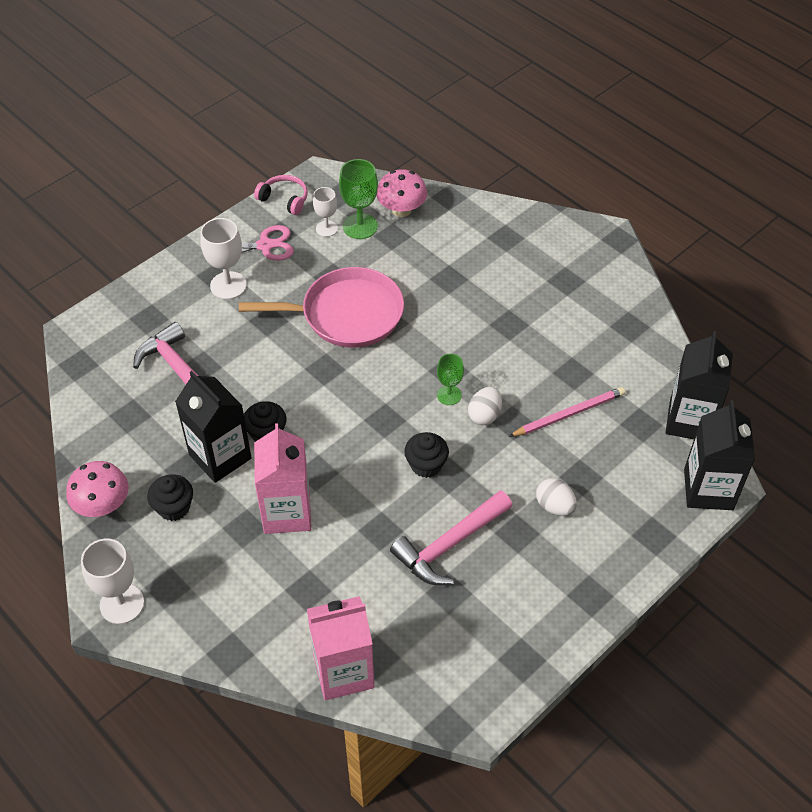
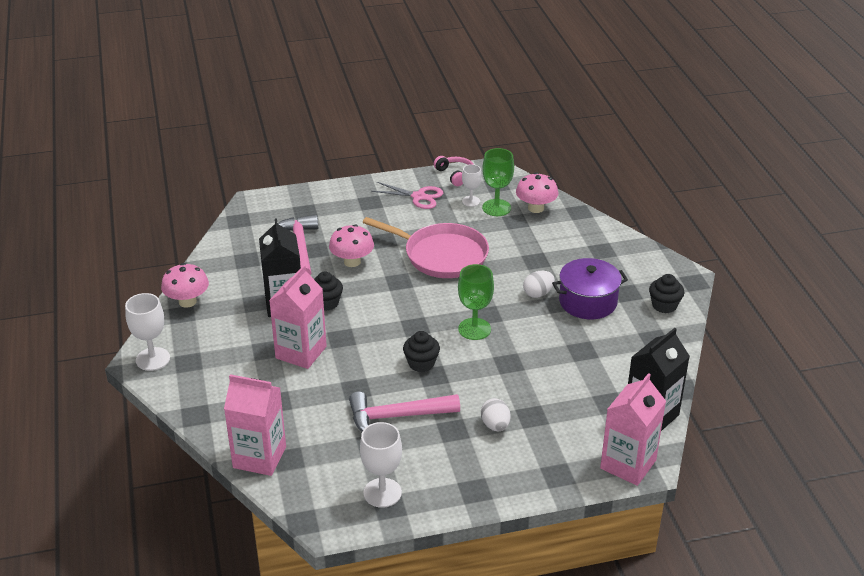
camera: 30 degrees right, 15 degrees down
(174, 507) = (230, 320): black cupcake -> black cupcake (664, 305)
(228, 285) = (373, 211): white goblet -> white goblet (382, 493)
(255, 365) = (352, 261): none -> pink mushroom
(449, 395) = (474, 329): green goblet -> green goblet, size x1.59
(484, 415) = (490, 351): white egg -> white egg (538, 293)
(536, 309) = (588, 302): none -> purple pot
(569, 414) = (556, 374): pink pencil -> none
(708, 489) = (628, 464): black carton -> pink carton

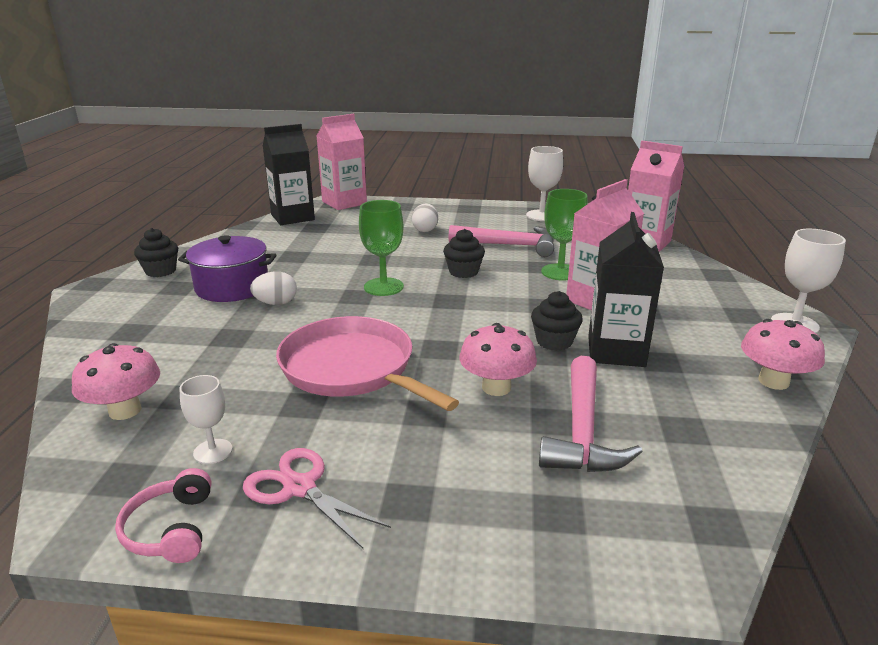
camera: 160 degrees left, 10 degrees down
(496, 208) = (185, 427): green goblet -> green goblet (560, 272)

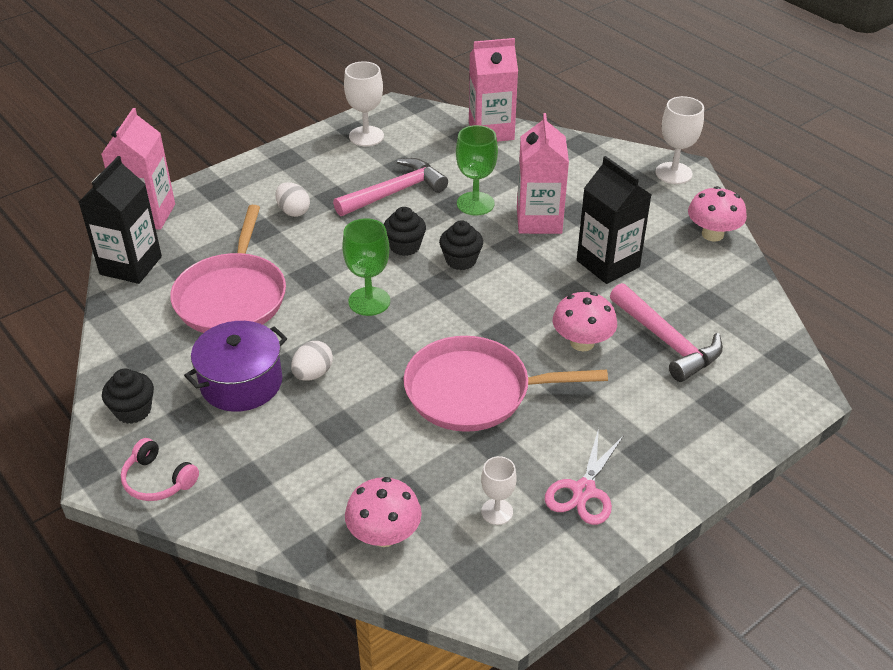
camera: 45 degrees left, 15 degrees up
(171, 529) = (561, 567): pink headphones -> pink headphones (158, 480)
(299, 488) = (584, 491): pink scissors -> pink scissors turned 60 degrees counterclockwise
(312, 250) = (232, 296): none -> pink pan
(554, 341) = (563, 279): black cupcake -> black cupcake (461, 260)

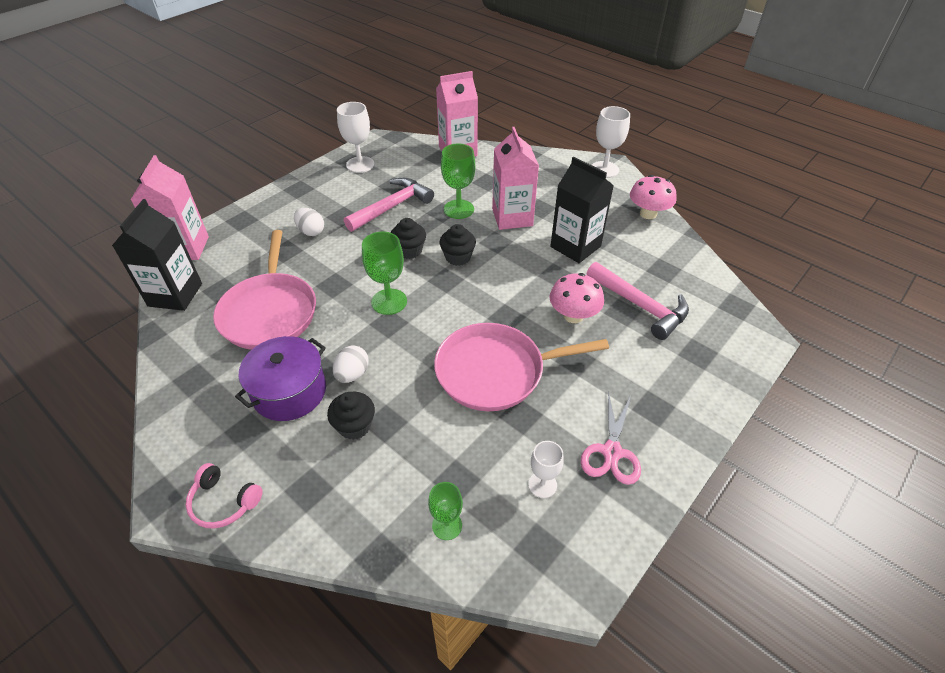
camera: 10 degrees left, 5 degrees up
(133, 410) = (192, 433): black cupcake -> black cupcake (354, 426)
(384, 535) = (447, 525): pink mushroom -> green goblet

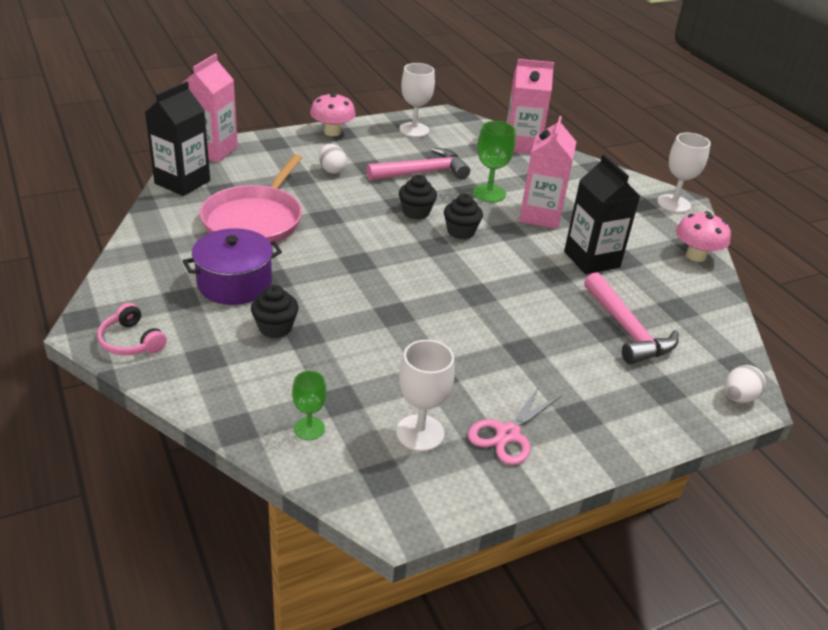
camera: 20 degrees right, 10 degrees down
(352, 374) = (298, 289): white egg -> white egg (738, 397)
(389, 302) = (369, 246): green goblet -> none
(496, 371) = (435, 332): pink pan -> none
(542, 485) = (420, 433): white goblet -> white goblet, size x1.59
(573, 315) = (547, 315): pink mushroom -> pink mushroom (332, 132)

